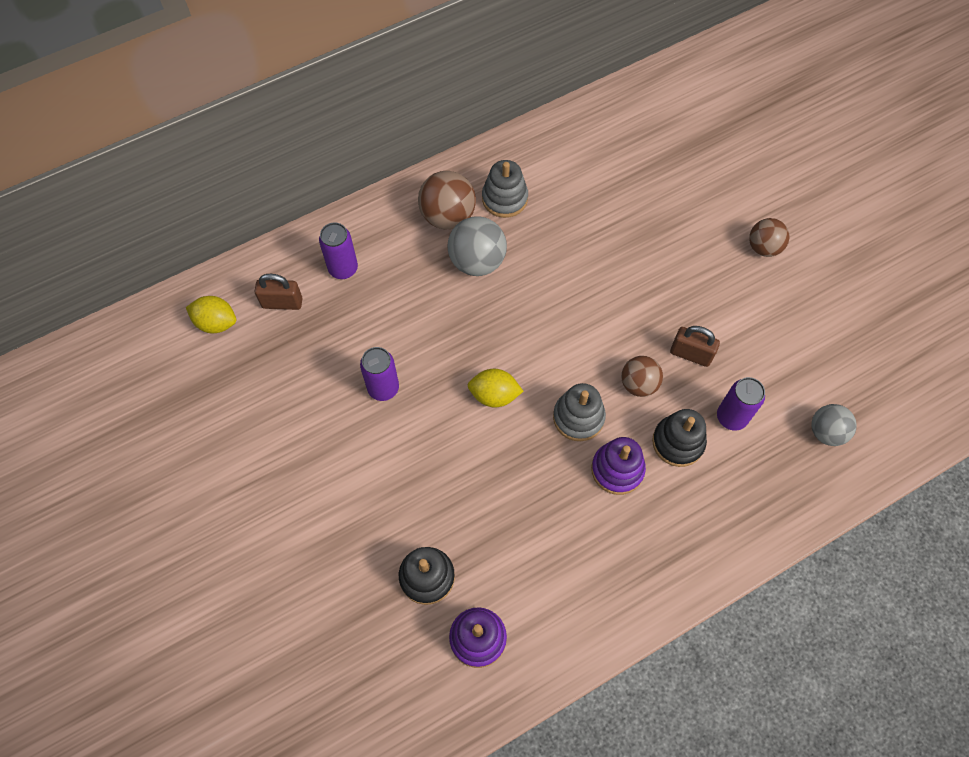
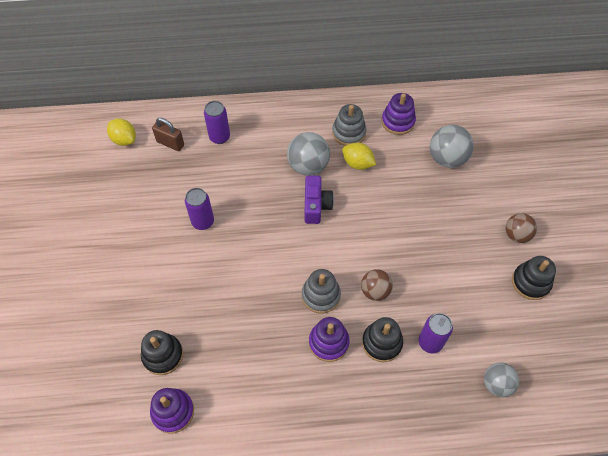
camera: 25 degrees right, 5 degrees down
(447, 216) = (304, 130): brown ball -> none
(494, 395) = (272, 256): yellow lemon -> yellow lemon (357, 163)
(514, 308) = (316, 205): none -> purple camera
(557, 160) = (398, 121): none -> purple stacking toy
(639, 185) = (447, 158): none -> grey ball
(690, 354) = (423, 286): brown padlock -> none
(806, 298) = (530, 282): none -> black stacking toy

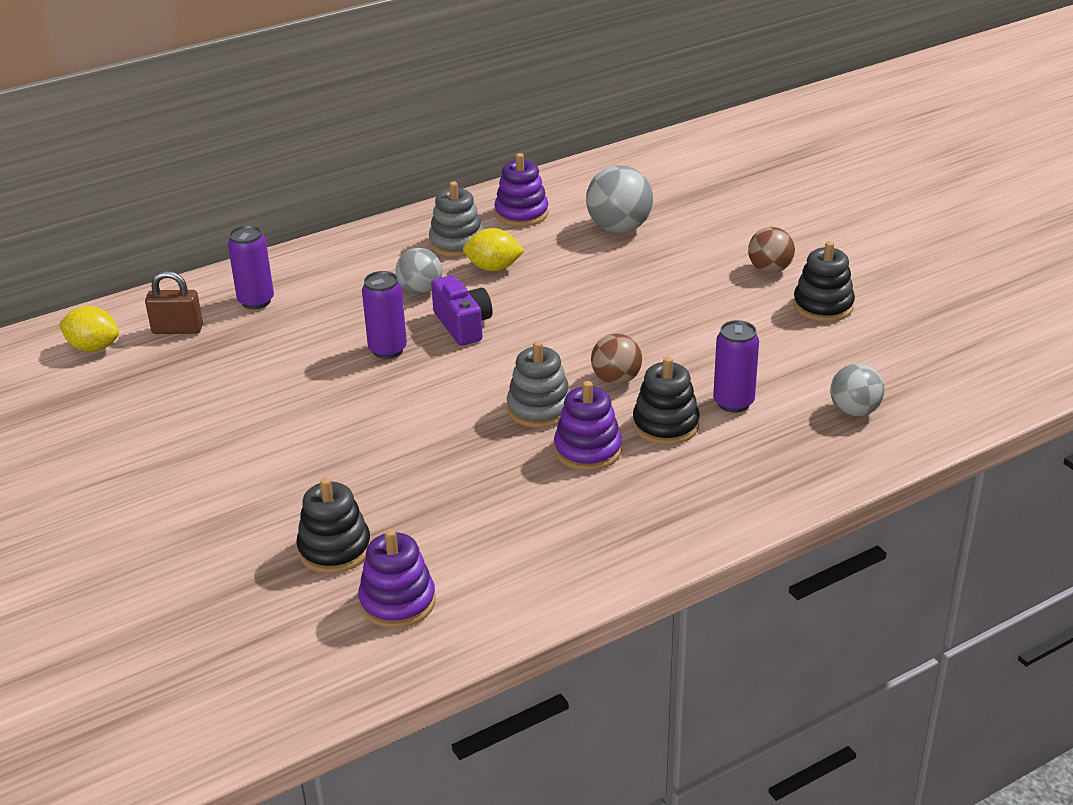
camera: 25 degrees left, 25 degrees down
(203, 222) = (295, 393): purple can -> purple can (387, 350)
(308, 166) = (420, 291): grey ball -> grey ball, size x0.66

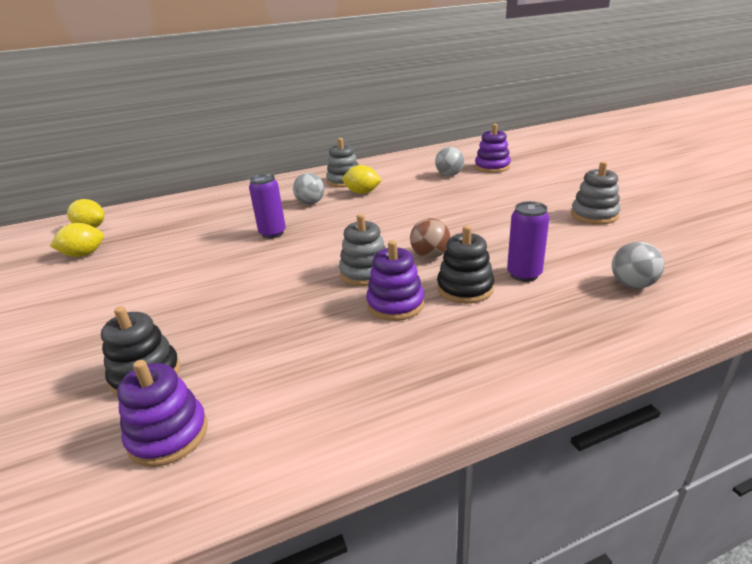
camera: 10 degrees right, 5 degrees down
(123, 396) = (84, 254): none -> yellow lemon
(177, 330) = (148, 220): brown padlock -> none
(256, 301) = (206, 207): purple can -> none
(463, 325) = (330, 221): purple camera -> none
(521, 213) = (389, 168): purple stacking toy -> purple stacking toy (492, 167)
(619, 228) = (449, 175): grey ball -> grey ball, size x0.66
(770, 269) = (552, 195): brown ball -> none
(823, 306) = (594, 215): black stacking toy -> grey stacking toy

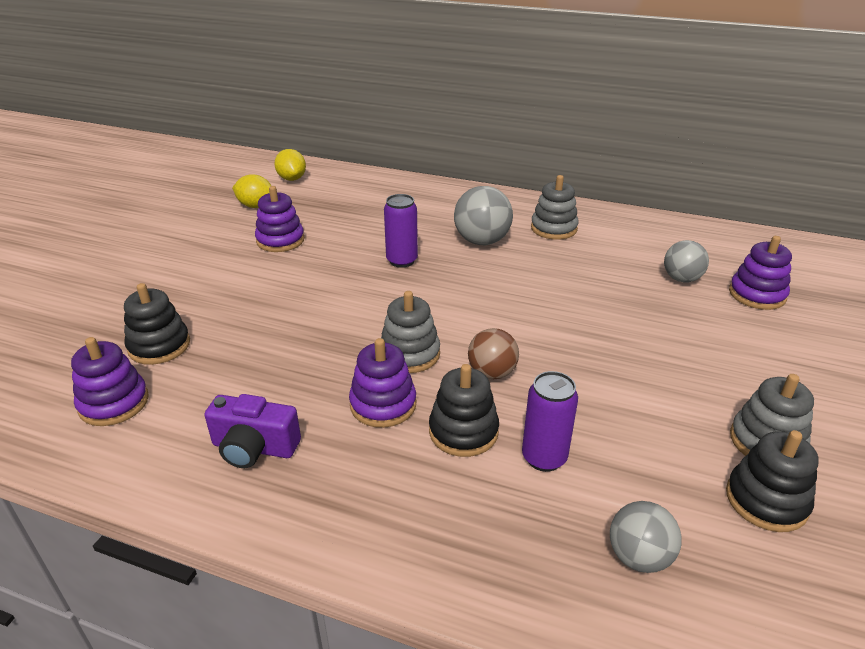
camera: 40 degrees right, 5 degrees up
(148, 263) = (280, 240): none -> purple stacking toy
(310, 203) = (482, 241): grey ball -> grey ball, size x1.52
(350, 379) = (254, 448): none -> purple camera
(362, 193) = (548, 254): yellow lemon -> none
(632, 235) = (766, 500): none -> black stacking toy

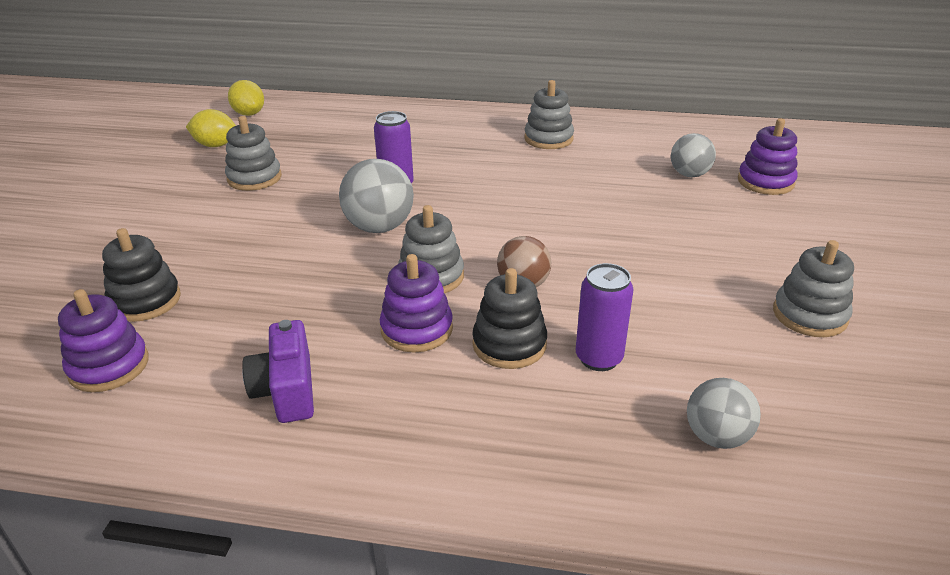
camera: 10 degrees left, 0 degrees up
(254, 448) = (287, 390): purple camera -> purple camera turned 75 degrees clockwise
(280, 240) = (254, 178): purple stacking toy -> grey stacking toy
(482, 241) = (477, 158): grey ball -> grey ball (379, 227)
(766, 500) = (823, 368): black stacking toy -> none

